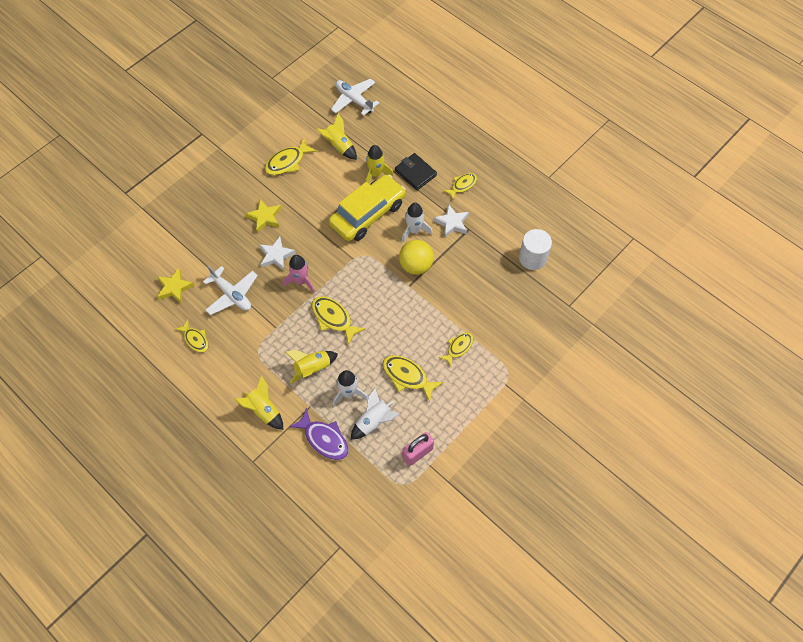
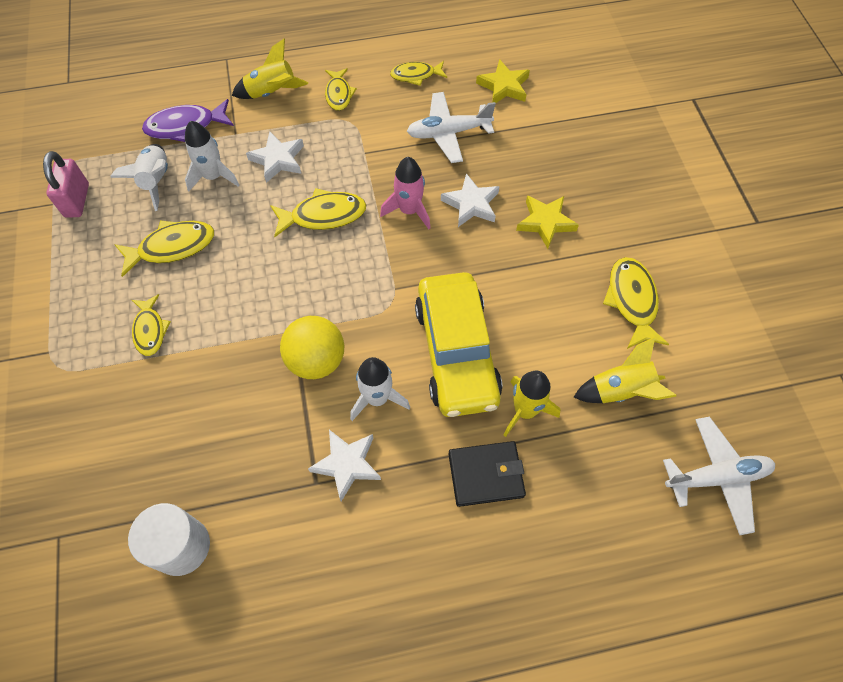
camera: 125 degrees right, 0 degrees up
(312, 368) = (278, 159): yellow rocket -> white star
(462, 185) = (406, 535): yellow fish -> yellow fish (339, 94)

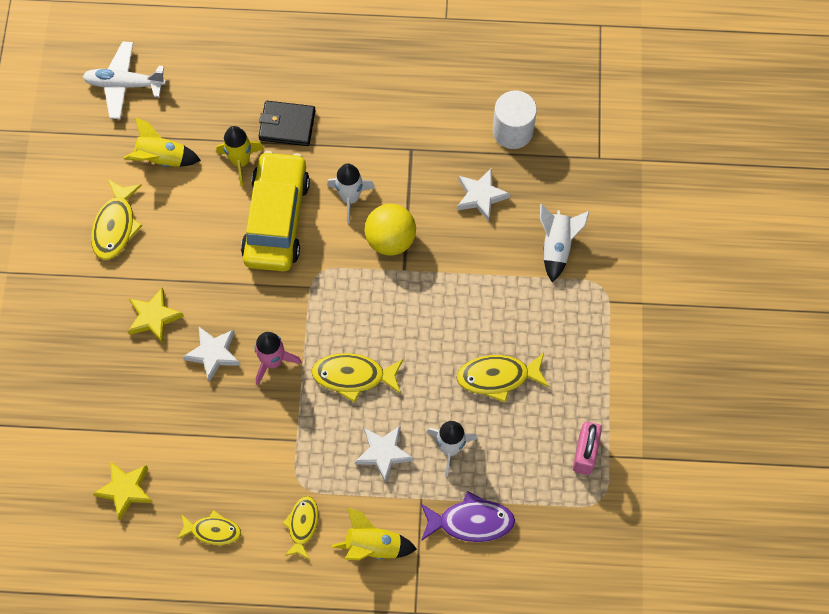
camera: 165 degrees left, 5 degrees up
(150, 330) = (523, 300): yellow fish -> none
(156, 181) = (507, 457): white rocket -> white rocket (557, 246)
(347, 464) = (385, 156): white star -> white star (481, 196)
(448, 133) = (205, 443): white plane -> none

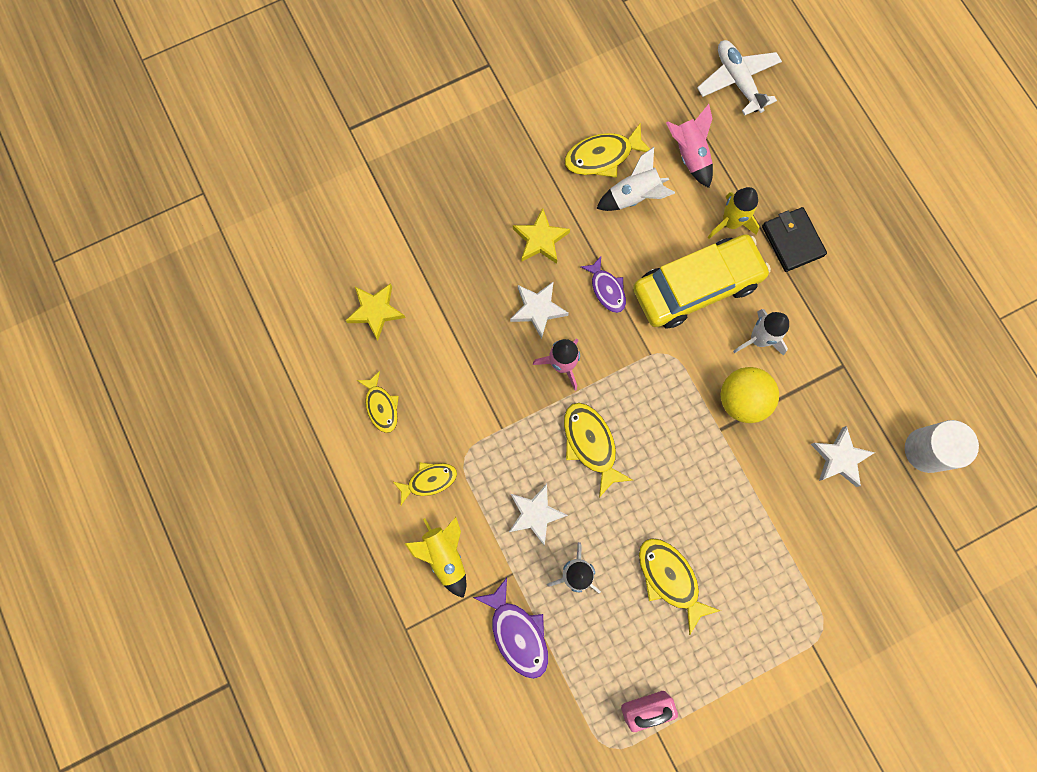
camera: 60 degrees right, 10 degrees up
(161, 158) = (689, 155): yellow rocket -> pink rocket
(232, 289) = (606, 289): none -> purple fish
(557, 246) = (836, 561): white rocket -> white rocket (634, 196)

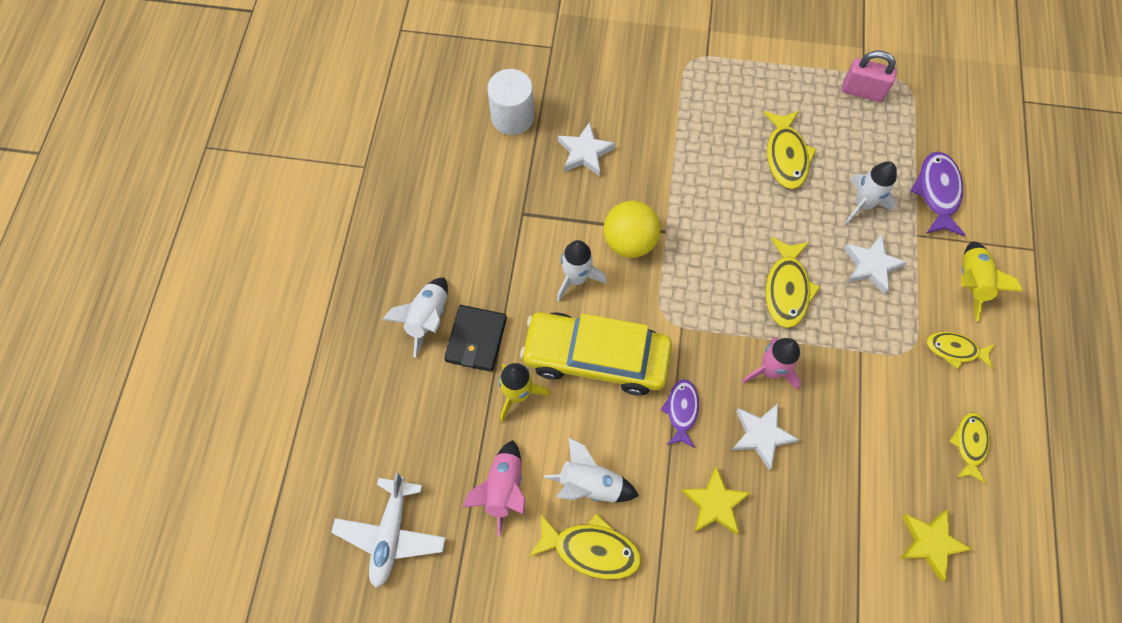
camera: 145 degrees left, 10 degrees down
(840, 232) = (427, 318): none -> white rocket

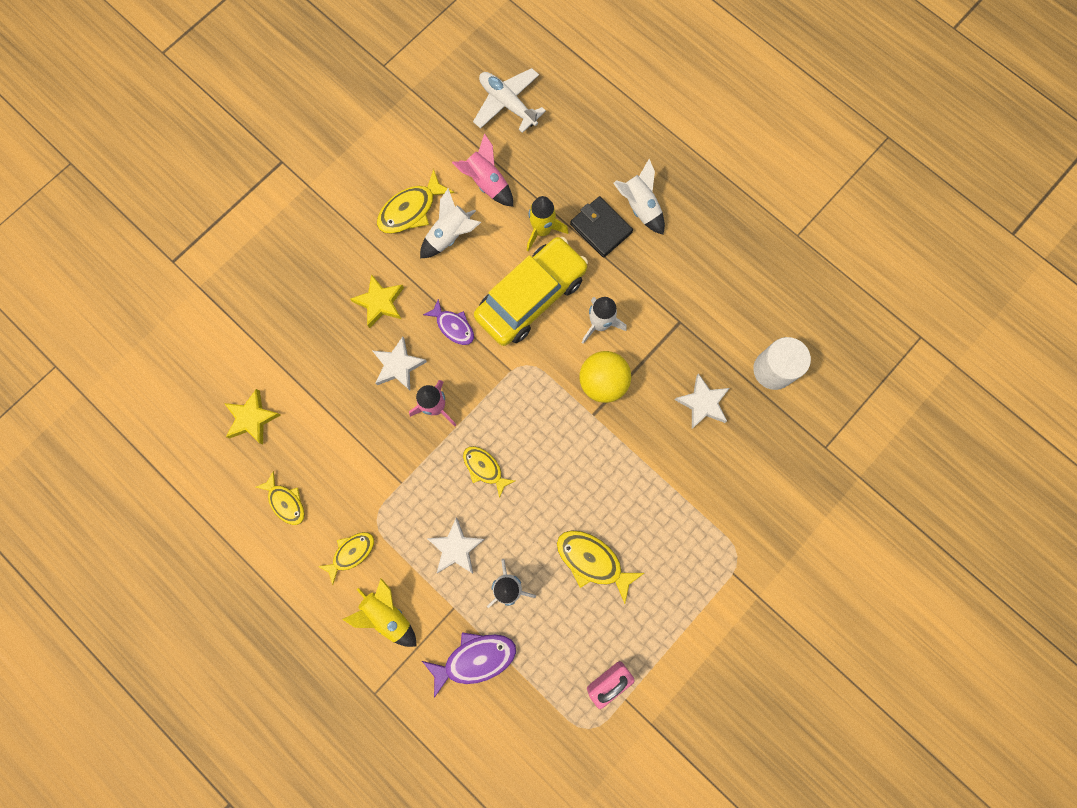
camera: 125 degrees right, 10 degrees up
(786, 289) = (484, 468): yellow fish -> yellow fish, size x0.67
(937, 192) = (475, 659): purple fish -> purple fish turned 60 degrees counterclockwise

